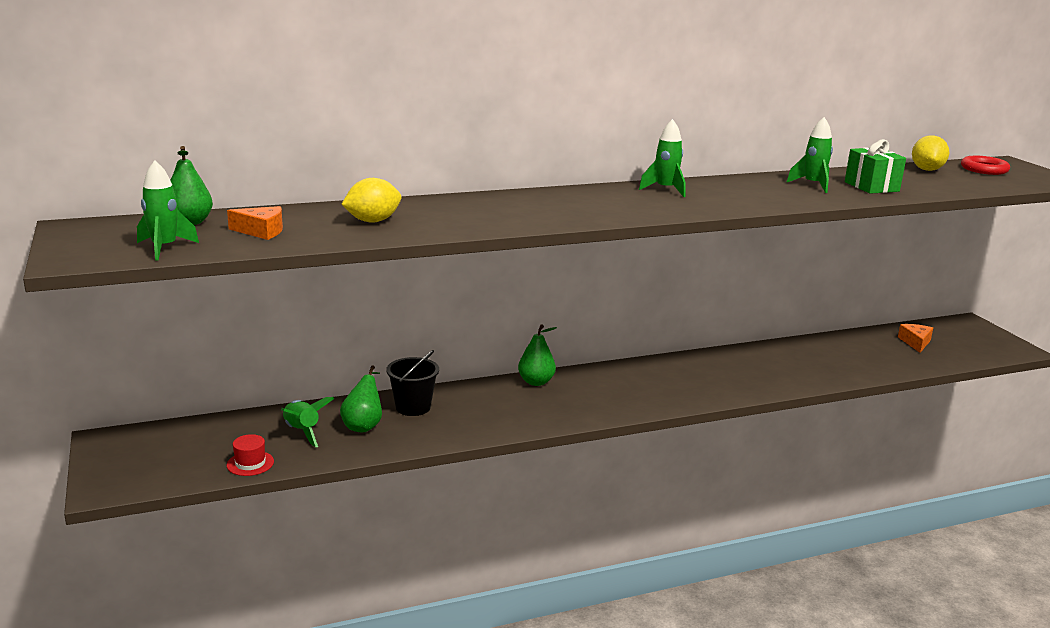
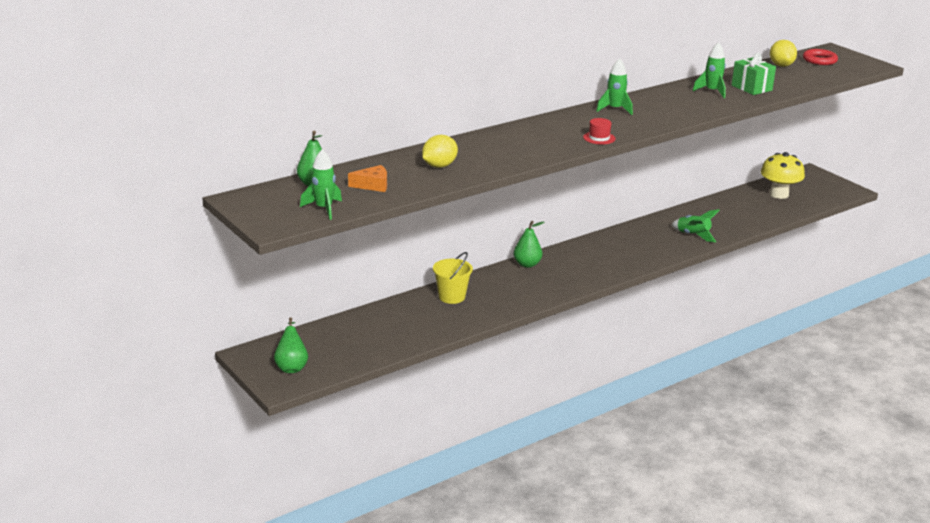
camera: 15 degrees left, 5 degrees up
(250, 463) = (368, 354): red hat -> red hat (599, 138)
(302, 432) = (386, 327): green rocket -> green rocket (693, 235)
(364, 425) = (426, 315): green pear -> green pear (291, 367)
(413, 407) = (452, 297): black bucket -> yellow bucket
(915, 342) = (779, 194): orange cheese -> yellow mushroom

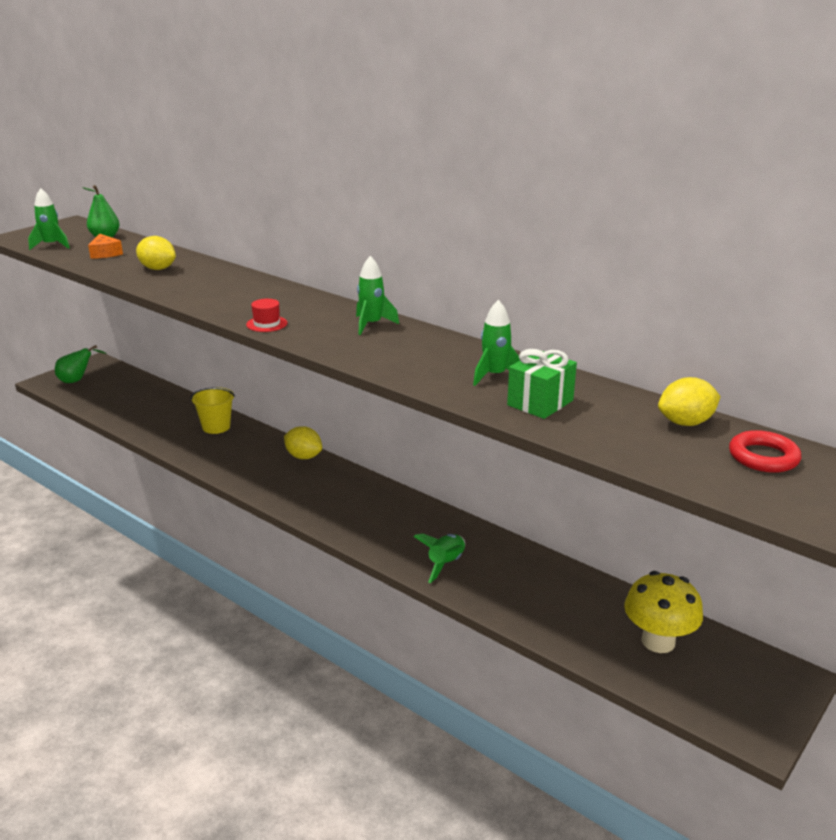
camera: 75 degrees right, 0 degrees up
(527, 264) = (303, 456): green pear -> yellow lemon

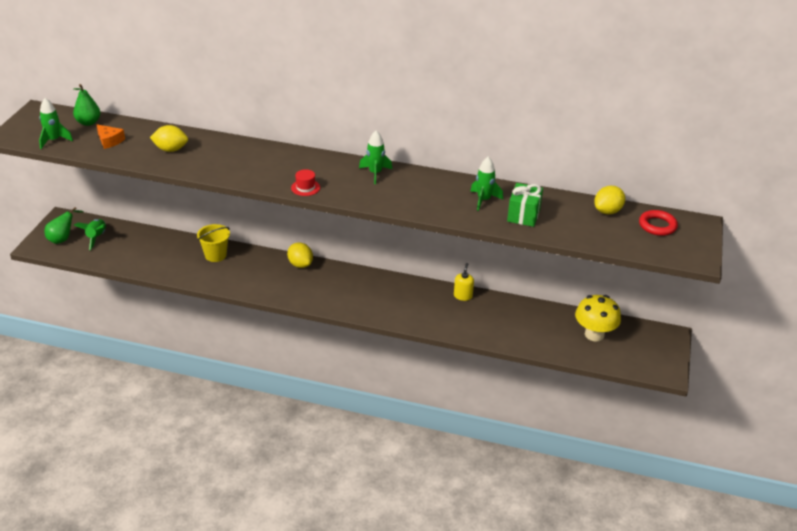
camera: 25 degrees left, 10 degrees up
(303, 456) = (300, 264): yellow lemon -> yellow lemon turned 45 degrees clockwise
(445, 564) = (449, 319): green rocket -> green rocket (96, 237)
(486, 539) = (463, 296): none -> yellow soap dispenser

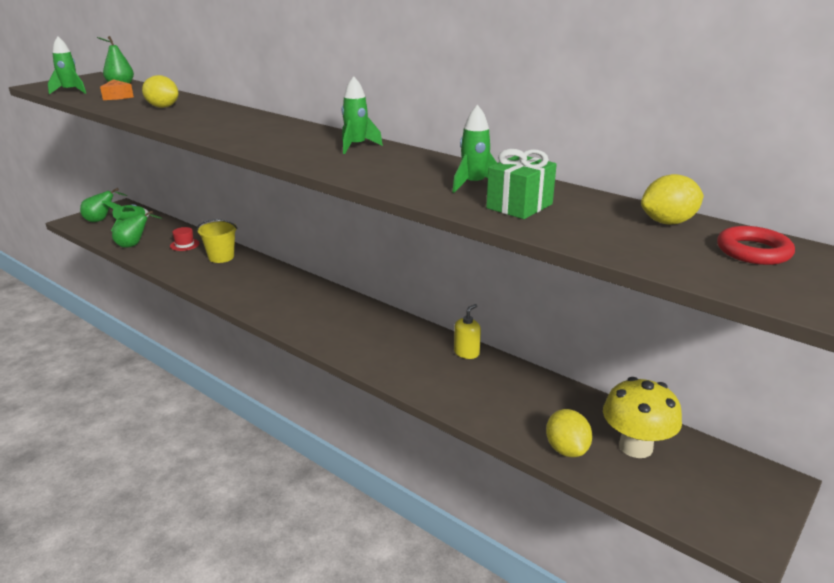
camera: 25 degrees right, 10 degrees down
(126, 260) = (134, 245): none -> green pear
(300, 264) = (299, 281): yellow lemon -> yellow lemon (566, 449)
(305, 187) = (256, 146): red hat -> red hat (184, 245)

